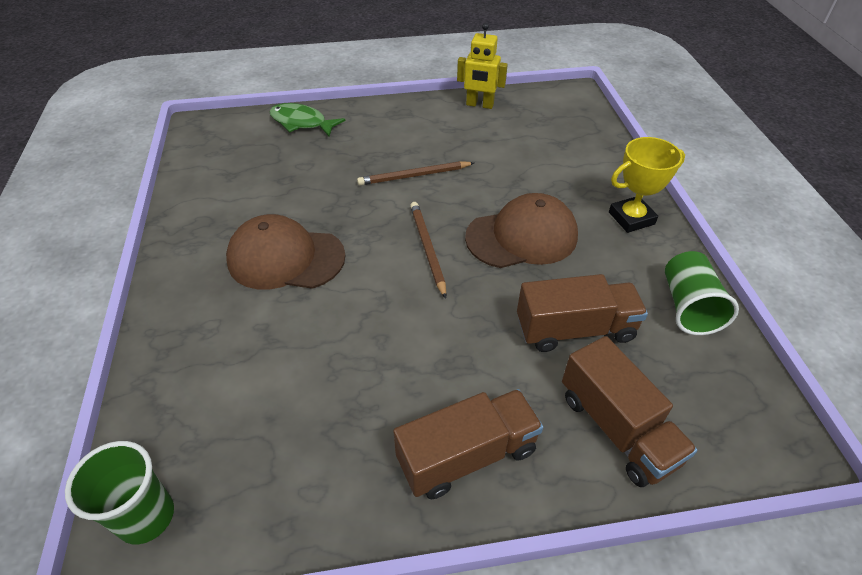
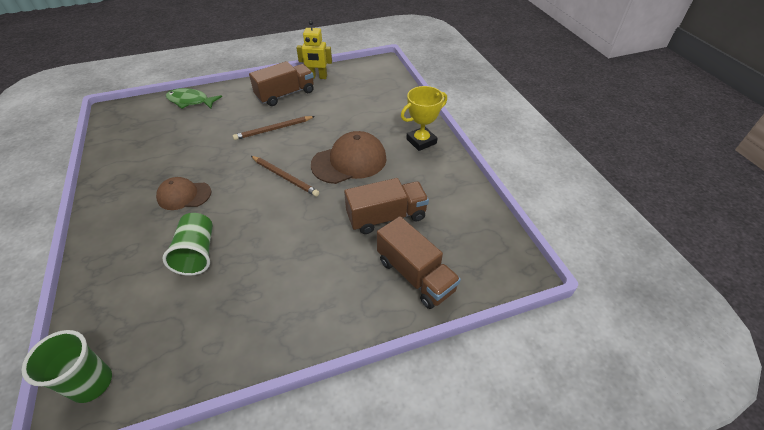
camera: 10 degrees left, 0 degrees up
(285, 258) = (184, 195): brown cap -> brown cap, size x0.63
(427, 249) = (285, 177): brown pencil -> brown pencil turned 150 degrees clockwise
(467, 455) = (317, 307): brown truck -> brown truck (285, 94)
(688, 307) = (459, 193): green cup -> green cup (197, 253)

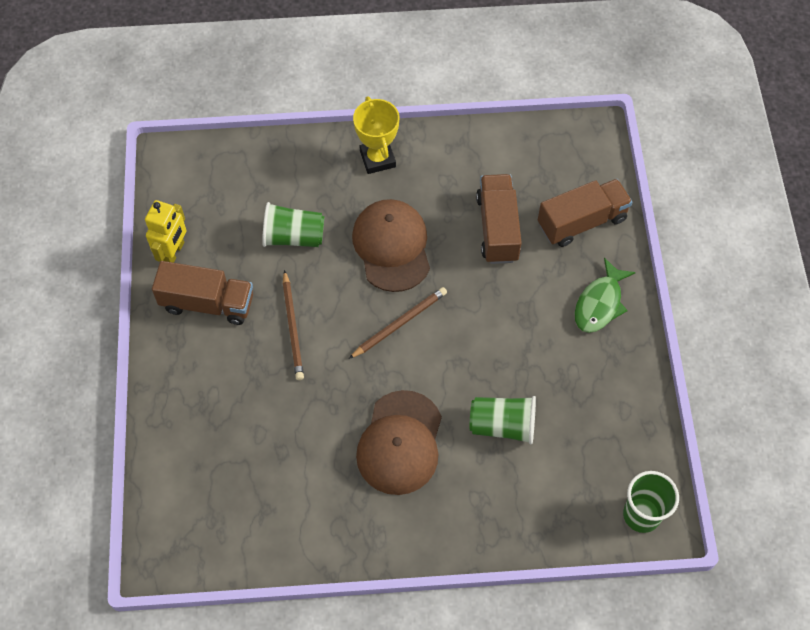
camera: 75 degrees left, 15 degrees up
(184, 195) = (400, 443): brown cap -> brown cap, size x1.59
(190, 101) = (175, 441): green fish -> green fish (600, 303)
(285, 94) = (207, 303): brown truck -> brown truck turned 120 degrees clockwise
(343, 117) = (293, 237): none -> green cup

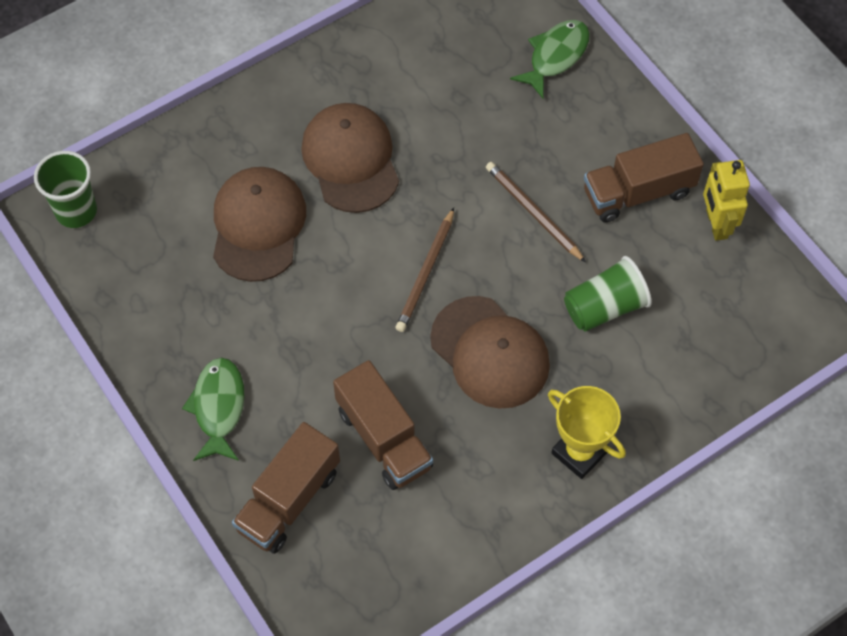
camera: 150 degrees right, 0 degrees up
(181, 446) = (555, 56): none -> green fish
(502, 425) = (258, 225): green cup -> brown cap

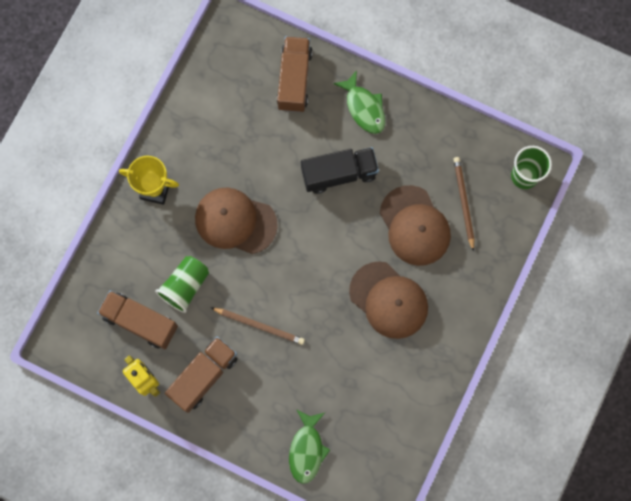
camera: 150 degrees right, 15 degrees up
(311, 339) = (339, 174): none -> black truck
(384, 438) = (265, 140): brown truck -> brown truck (140, 322)
(426, 273) = (299, 250): brown pencil -> brown pencil (463, 202)

